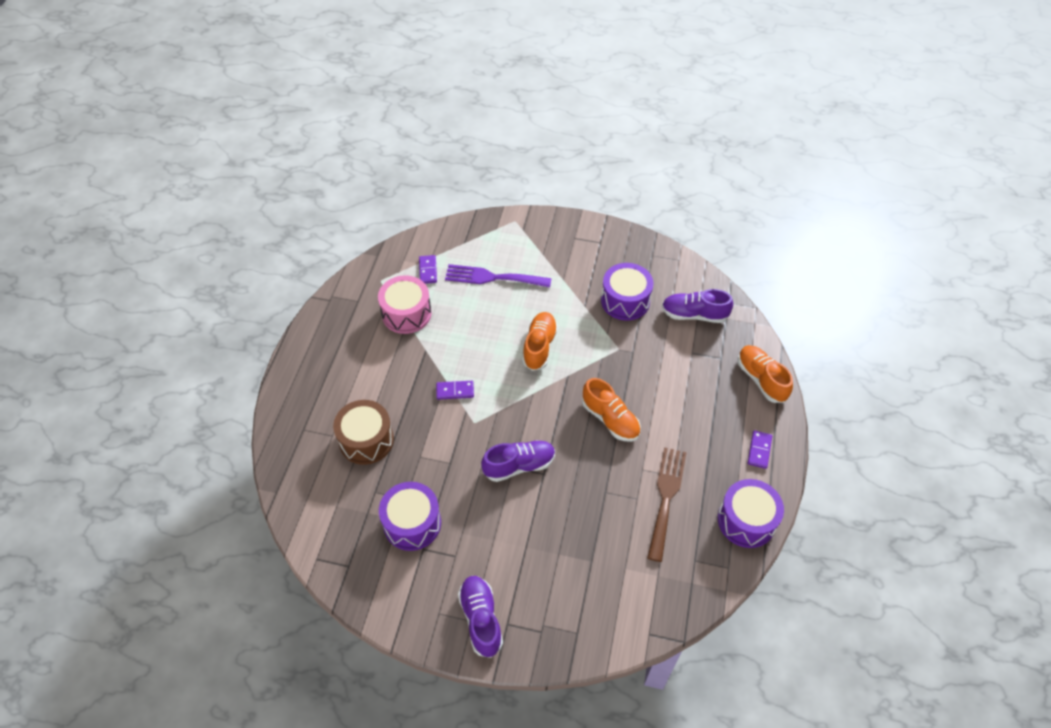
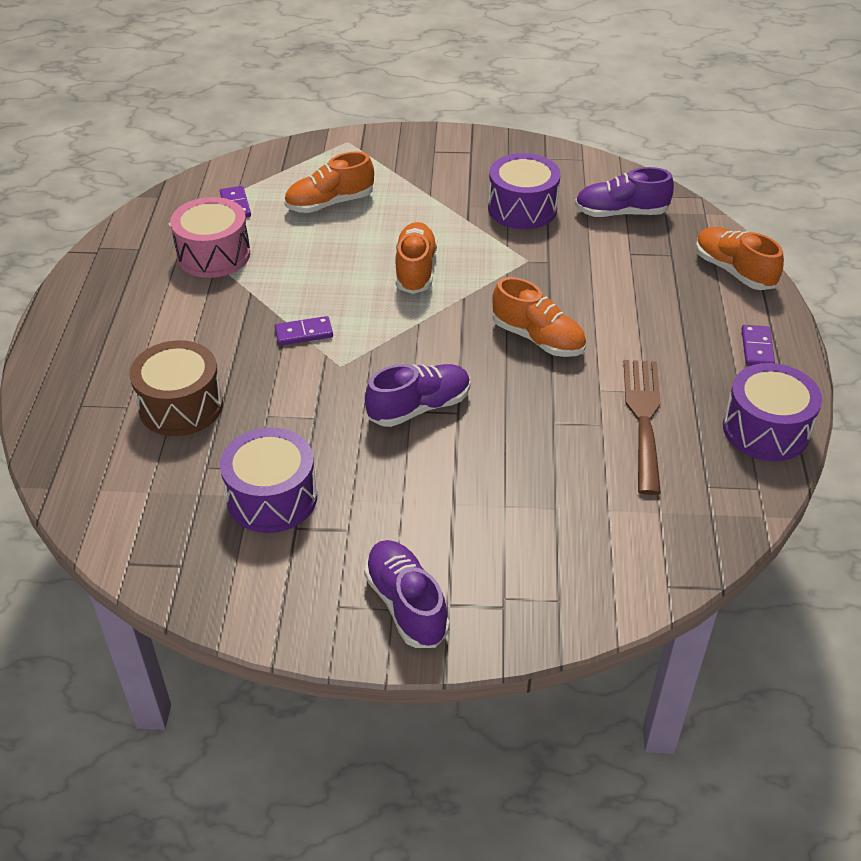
camera: 10 degrees left, 10 degrees down
(492, 277) = (330, 203): purple fork -> orange shoe

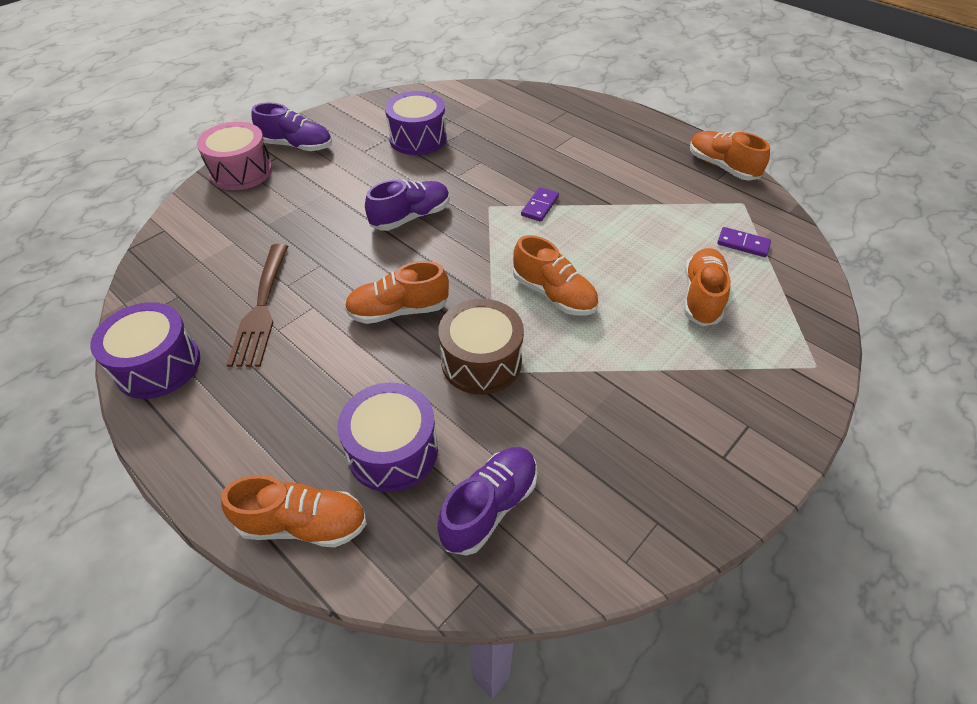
camera: 130 degrees right, 5 degrees up
(112, 252) = (722, 167): none -> orange shoe
(181, 406) = (526, 138): brown drum -> brown drum (481, 361)
(214, 255) = (677, 206): pink drum -> pink drum (241, 171)
(419, 407) = (411, 217): purple shoe -> purple shoe turned 135 degrees counterclockwise
(522, 208) = (576, 425): purple drum -> purple drum (393, 451)
(643, 417) = (261, 309): brown fork -> brown fork turned 45 degrees clockwise
(757, 348) = (213, 440): purple domino -> none

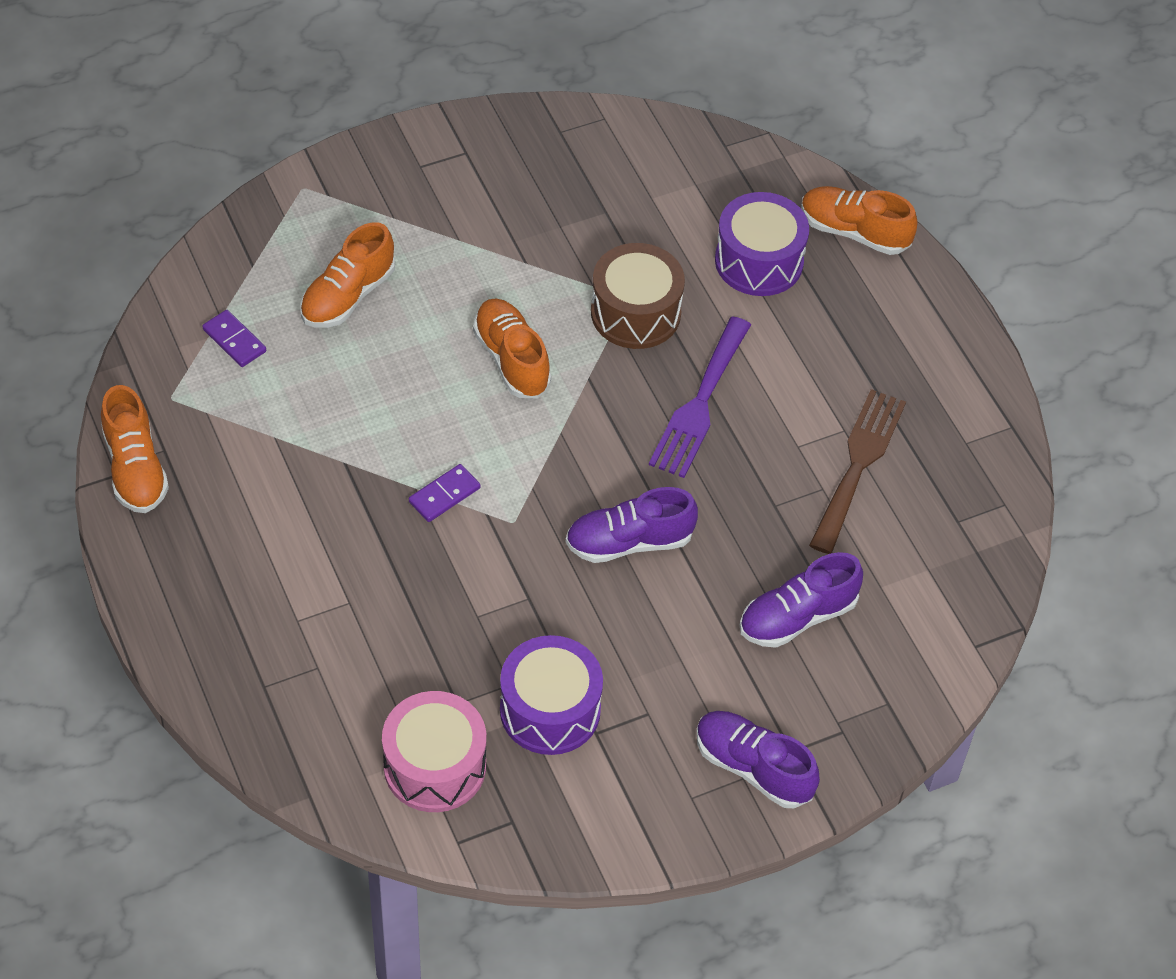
camera: 160 degrees left, 5 degrees up
(158, 365) = (980, 432): purple drum -> none
(241, 171) = (852, 735): pink drum -> pink drum (435, 766)
(398, 310) = (699, 404): orange shoe -> purple fork
(489, 506) = (692, 189): purple shoe -> purple shoe (797, 617)

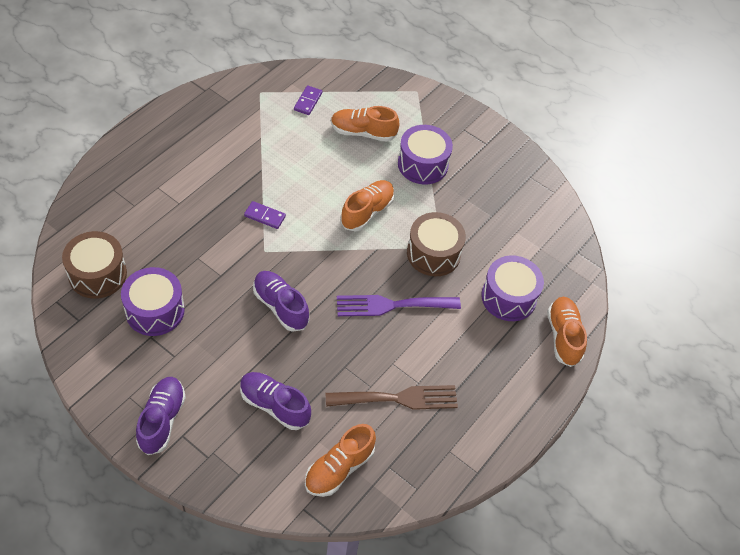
camera: 60 degrees right, 0 degrees up
(135, 468) = (212, 95): orange shoe -> orange shoe (339, 468)
(435, 766) = (97, 274): pink drum -> brown drum
(459, 249) = (422, 164): none -> purple drum

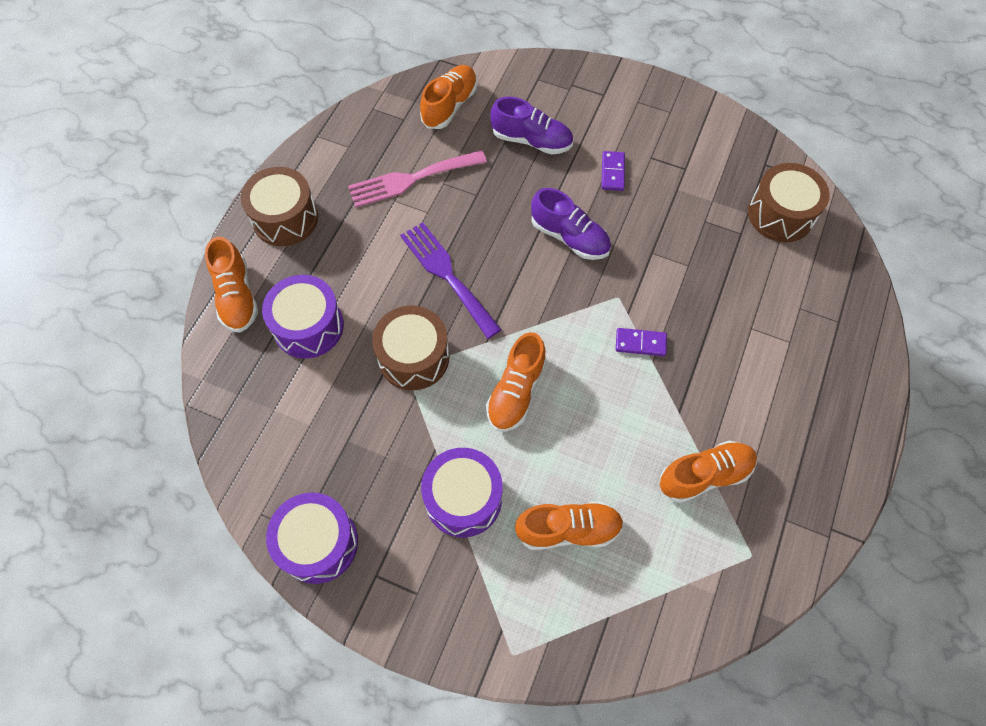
camera: 170 degrees right, 10 degrees up
(155, 311) = (697, 194): purple drum -> purple drum (318, 543)
(162, 420) = (629, 101): purple shoe -> none
(265, 134) = (704, 475): none -> orange shoe
(308, 101) = (673, 563): purple domino -> purple domino (612, 172)
(391, 305) = (447, 275): purple fork -> purple fork turned 105 degrees counterclockwise
(398, 398) = (411, 179): brown fork -> pink fork
(517, 393) = (285, 218): none -> brown drum

